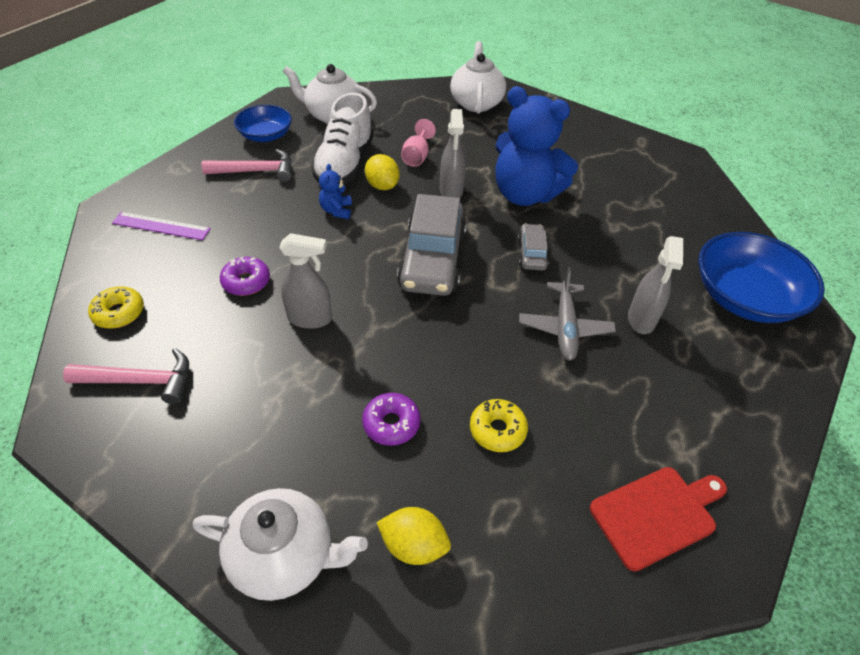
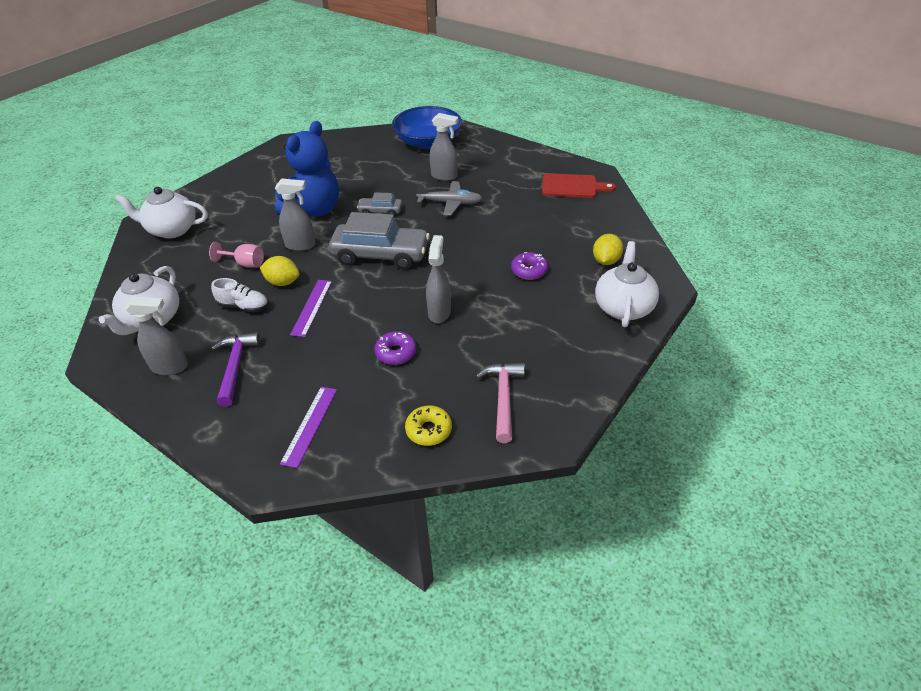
camera: 85 degrees left, 5 degrees down
(256, 171) = (235, 367): pink hammer -> purple hammer
(266, 135) = (170, 367): blue bowl -> grey spray bottle
(336, 210) = (312, 307): blue teddy bear -> purple ruler
(345, 164) = (244, 306): white shoe -> white shoe, size x0.56
(382, 185) = (283, 282): yellow lemon -> yellow lemon turned 45 degrees clockwise
(497, 430) = (529, 231): yellow donut -> none
(656, 514) = (572, 186): red cutting board -> red cutting board turned 120 degrees clockwise

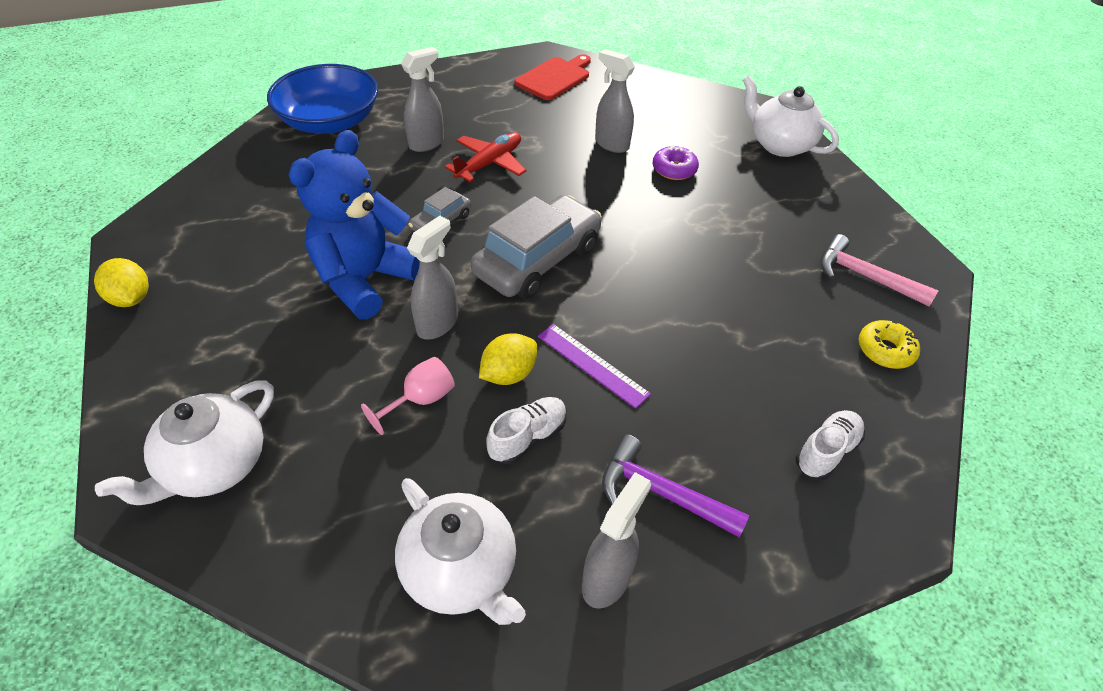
camera: 60 degrees left, 5 degrees up
(310, 425) = (826, 451): purple ruler -> white shoe
(314, 211) = (365, 279): blue teddy bear -> blue teddy bear turned 120 degrees counterclockwise
(396, 353) = (740, 324): purple donut -> none
(439, 312) = (693, 260): grey spray bottle -> grey spray bottle (611, 144)
(450, 203) = (489, 163): grey plane -> red plane
(605, 261) = (701, 120): yellow lemon -> yellow lemon (131, 298)

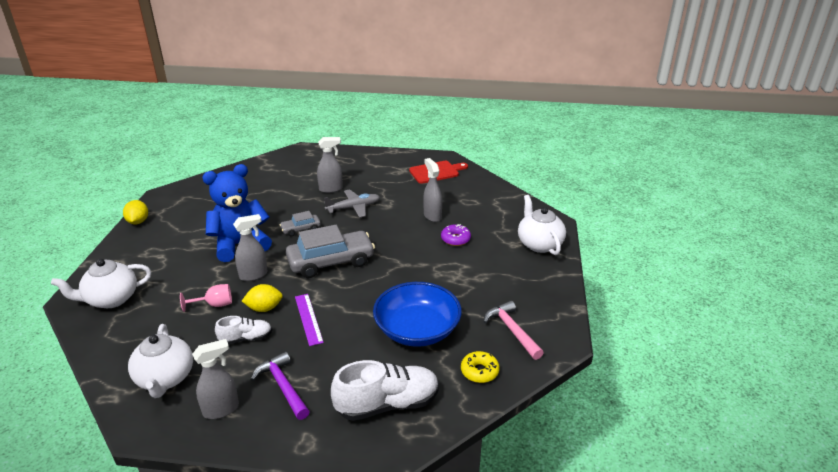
camera: 30 degrees right, 15 degrees down
(330, 121) = (293, 166): blue bowl -> blue bowl (417, 330)
(489, 163) = (353, 208): red plane -> grey plane
(826, 451) = (387, 404): white shoe -> white shoe, size x1.80

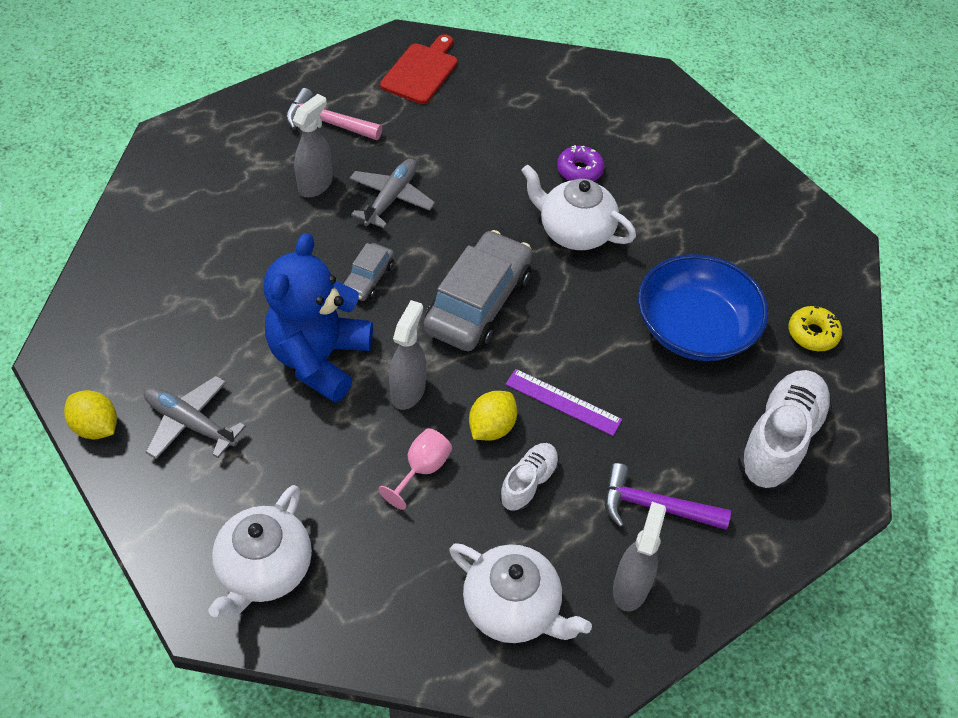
camera: 45 degrees left, 20 degrees up
(166, 238) = (190, 423): none -> grey plane
(432, 216) = (508, 150): grey spray bottle -> none
(512, 331) = (783, 260): pink hammer -> pink hammer (328, 122)
(539, 244) = (675, 120): white teapot -> white teapot (574, 231)

